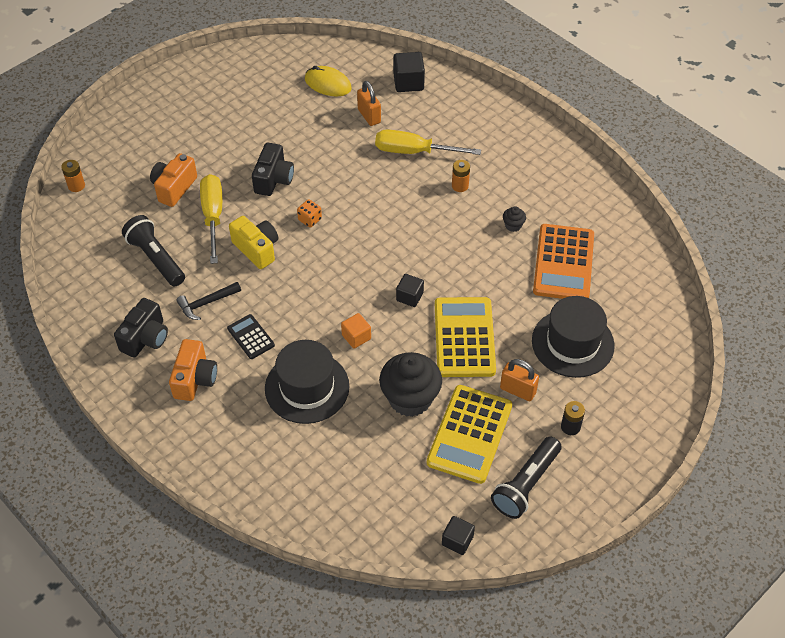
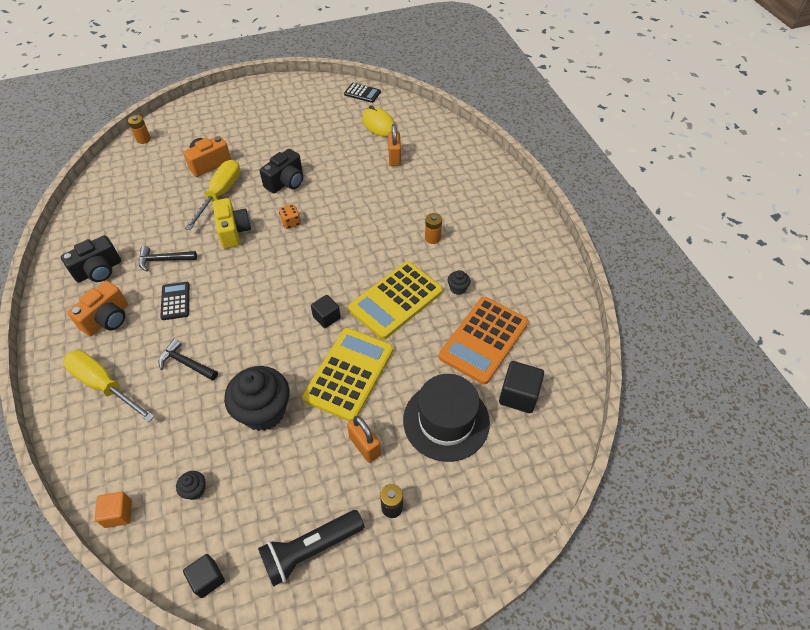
camera: 25 degrees right, 0 degrees up
(156, 258) = (155, 211): black flashlight -> none
(285, 53) = (362, 93): none -> black calculator
(307, 387) = (186, 363): black hat -> black hammer
(356, 337) = (258, 335): orange cube -> orange cube (118, 514)
(396, 483) = (195, 490): none -> black cupcake
(408, 82) = (443, 142): black cube -> black cube (518, 395)
(414, 151) = (412, 197): yellow screwdriver -> yellow screwdriver (104, 385)
(469, 434) = (292, 471): yellow calculator -> yellow calculator (396, 300)

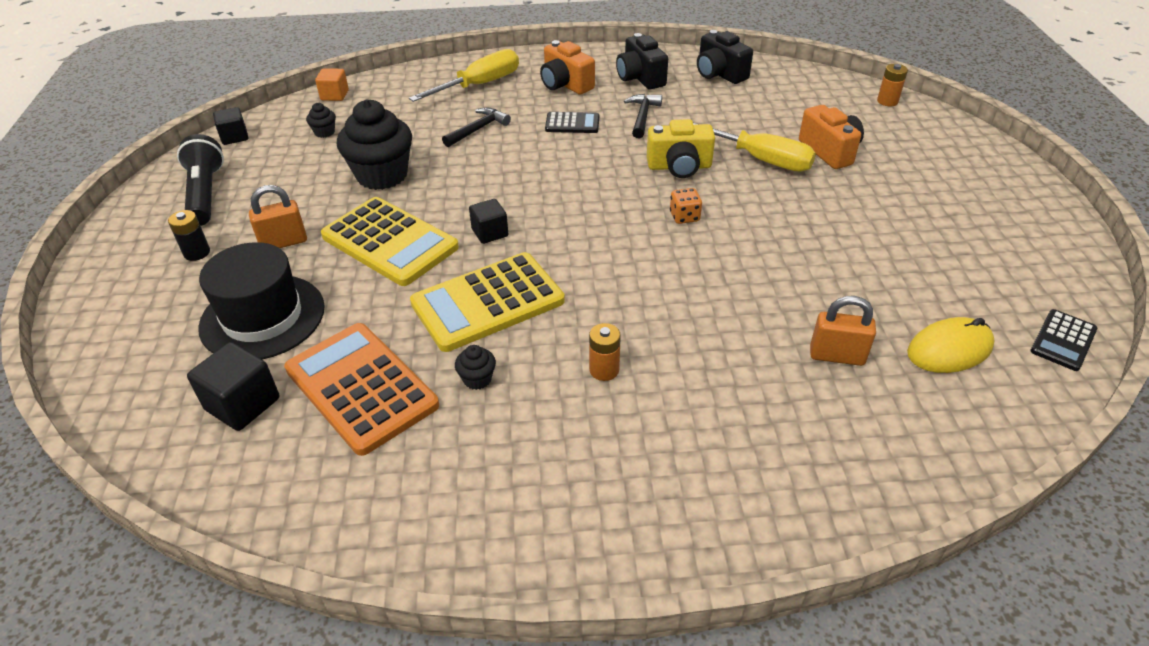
camera: 105 degrees right, 10 degrees down
(286, 182) = (779, 219): black camera -> black camera (719, 74)
(396, 300) = (487, 302): yellow calculator -> yellow calculator turned 90 degrees counterclockwise

